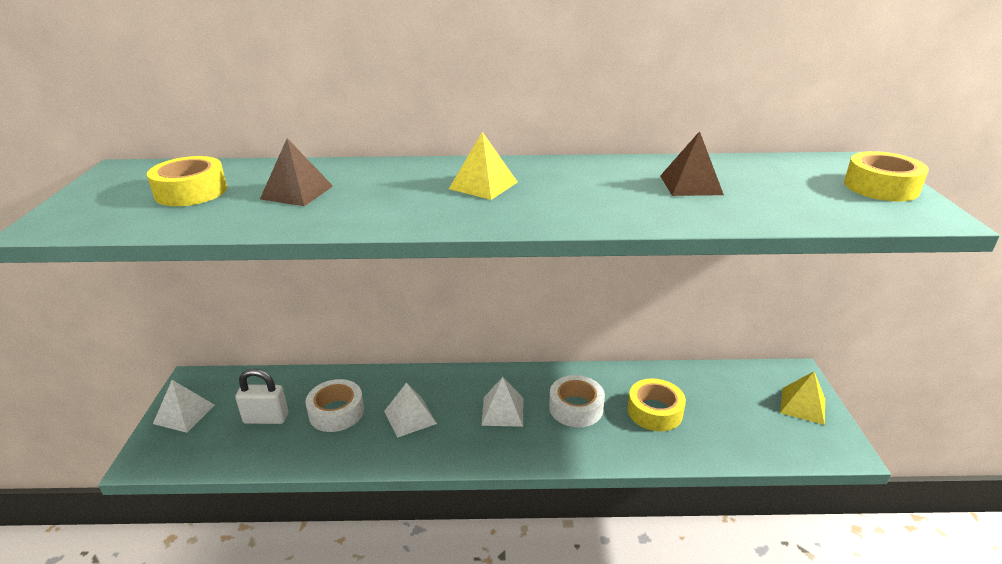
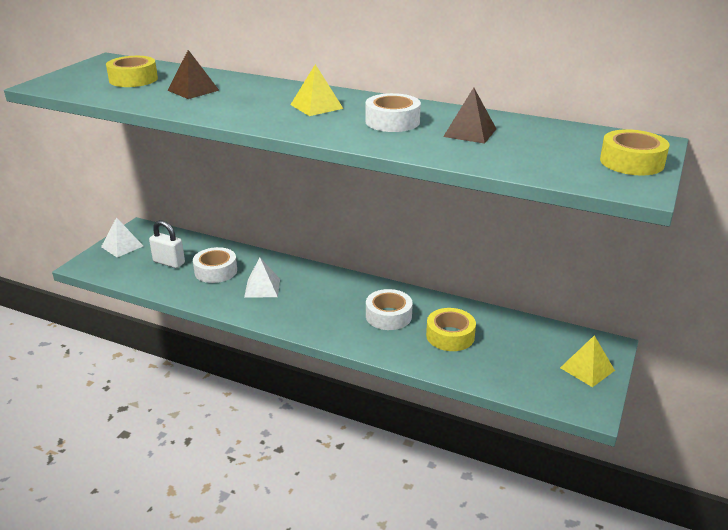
camera: 25 degrees right, 0 degrees up
(502, 411) = (331, 302): white pyramid -> none
(594, 188) = (392, 121): none -> white tape

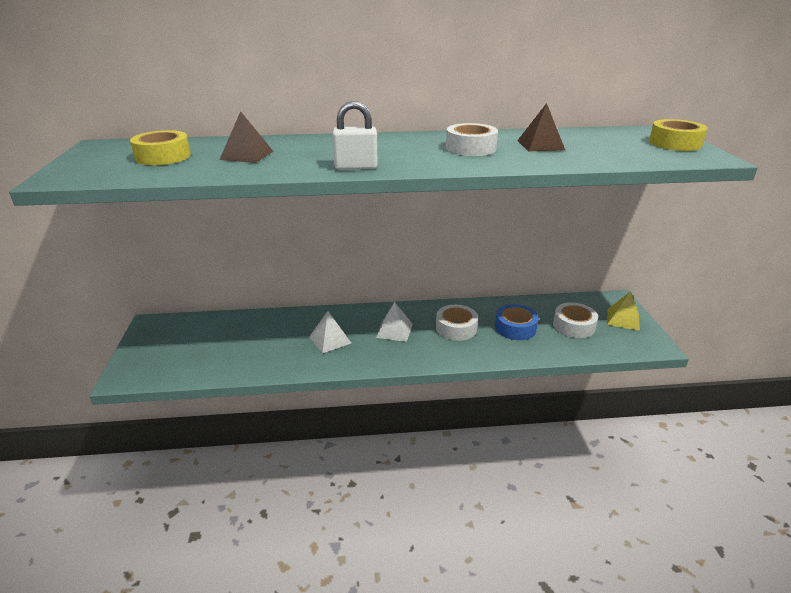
camera: 30 degrees left, 0 degrees up
(122, 246) = (149, 346): white pyramid -> white pyramid (394, 330)
(169, 262) = (216, 346): white padlock -> white padlock (356, 167)
(216, 271) = (271, 339): white tape -> white tape (573, 326)
(316, 106) = (388, 148): yellow pyramid -> none
(450, 336) = (515, 328): yellow tape -> blue tape

